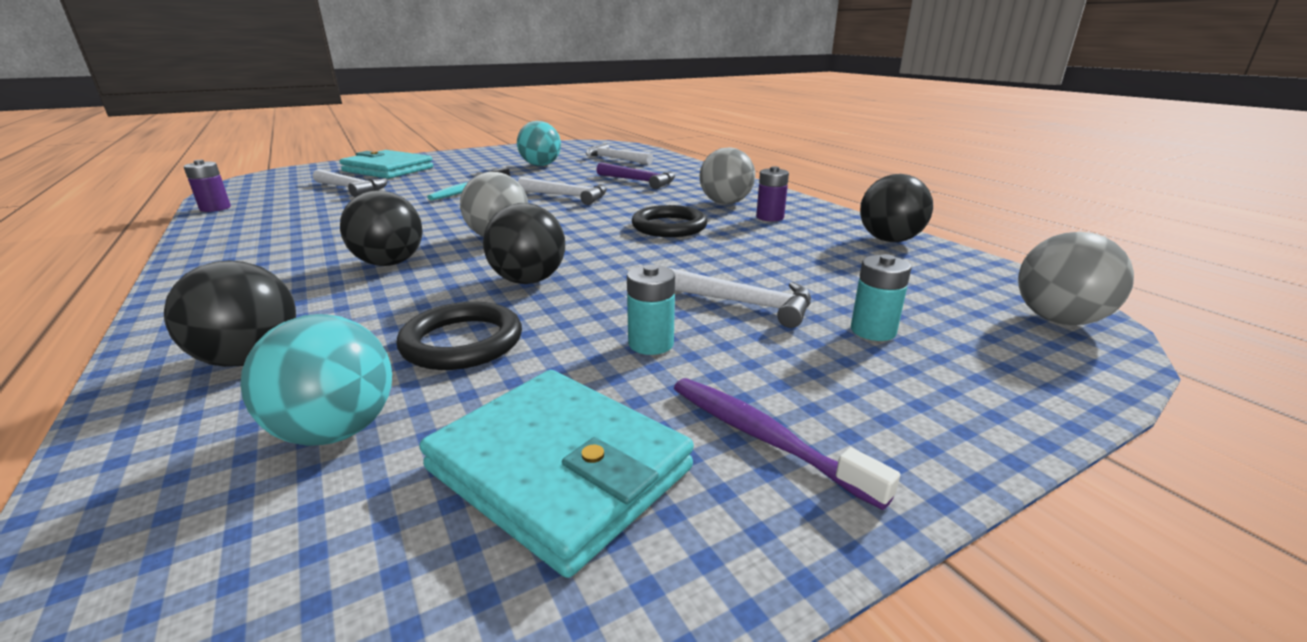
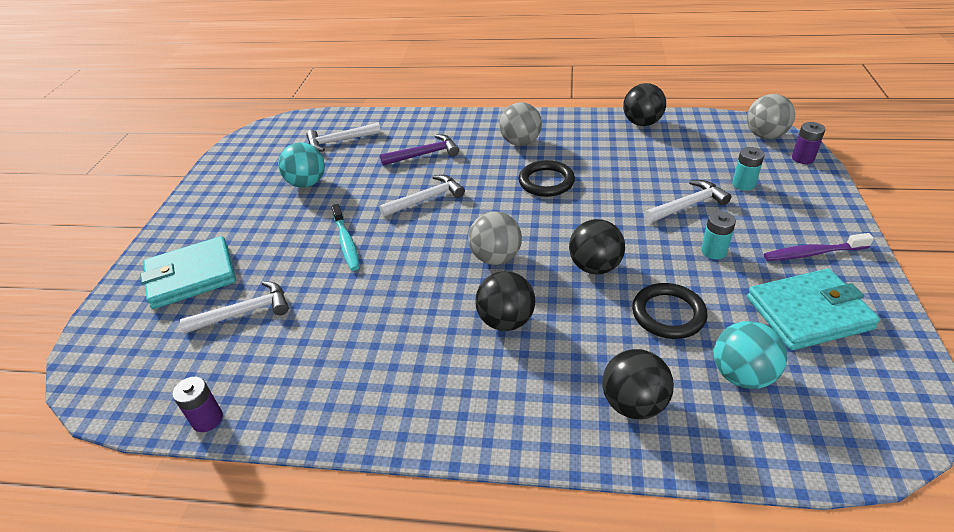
camera: 50 degrees left, 15 degrees up
(770, 217) = (567, 140): purple battery -> purple battery (802, 158)

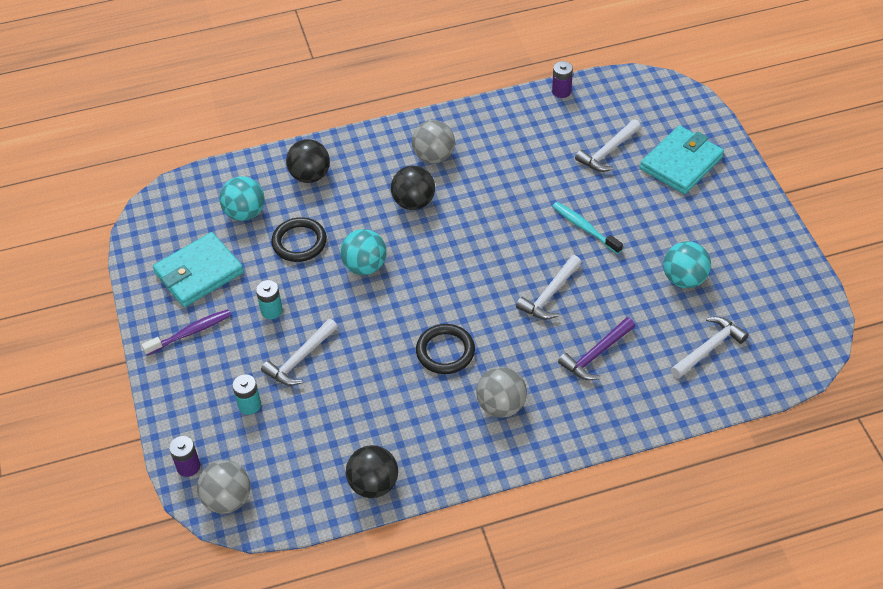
camera: 155 degrees right, 10 degrees up
(496, 258) = (448, 251): grey ball -> grey ball (434, 156)
(595, 267) = (365, 266): black ball -> turquoise ball

